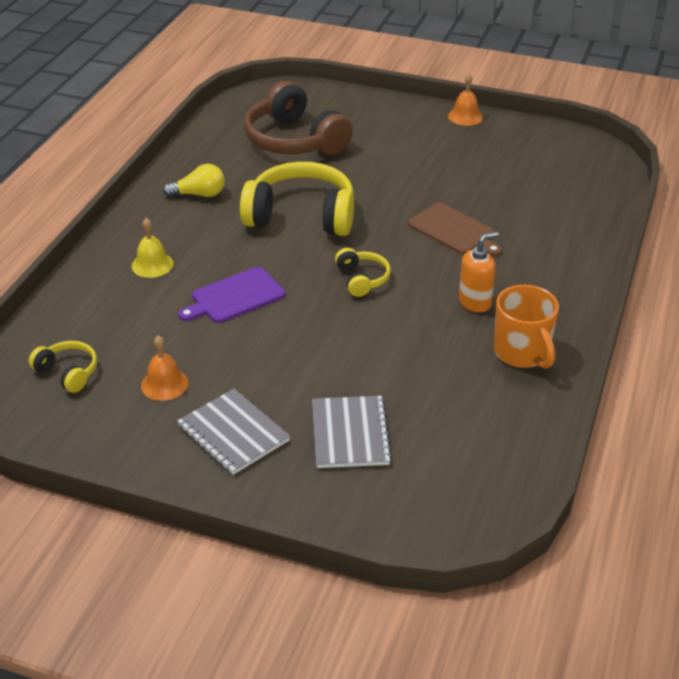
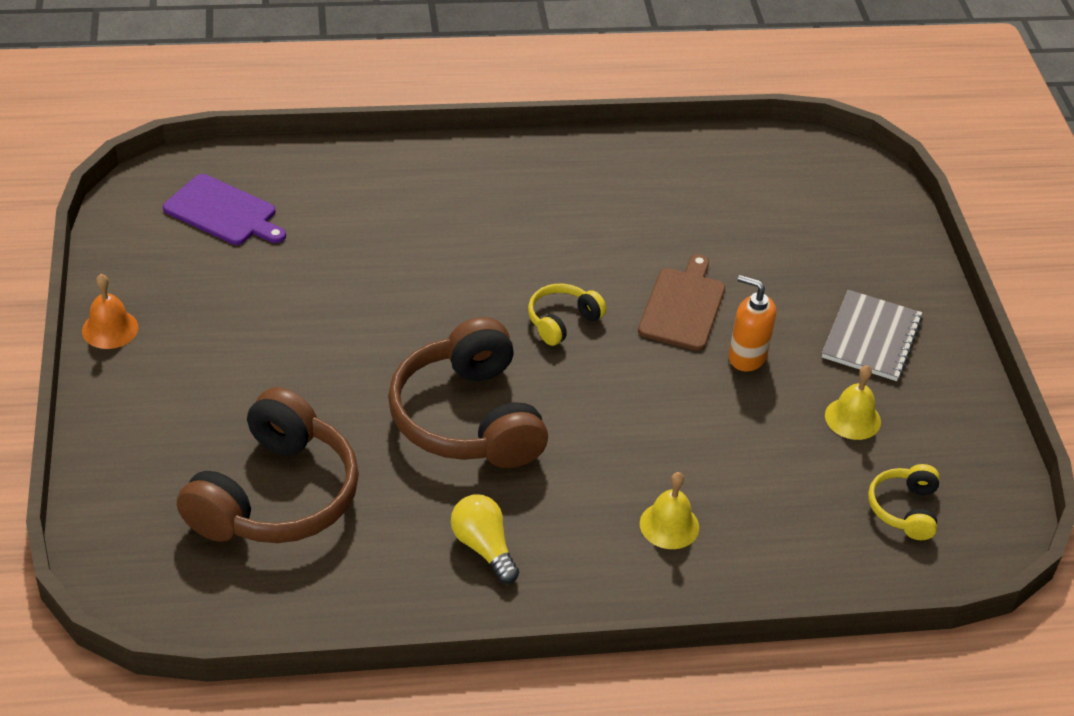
camera: 120 degrees left, 5 degrees up
(164, 384) = (852, 418): orange bell -> yellow bell
(235, 297) = (672, 419): purple cutting board -> purple cutting board (223, 212)
(301, 216) = (467, 418): yellow headphones -> brown headphones
(350, 434) = (803, 258): grey notebook -> none
(454, 230) = (413, 271): brown cutting board -> brown cutting board (683, 306)
(475, 302) = (541, 223): orange soap dispenser -> orange soap dispenser (746, 357)
(522, 353) = (599, 174): orange mug -> none

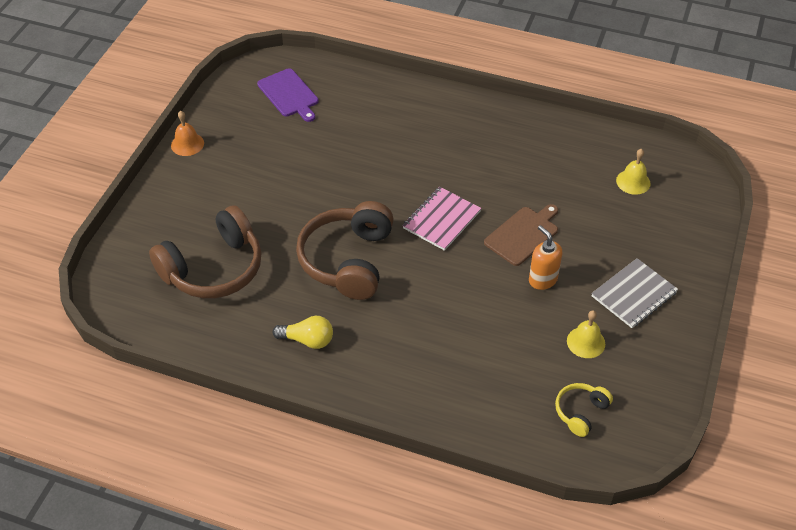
camera: 30 degrees right, 5 degrees up
(483, 547) = (307, 340): yellow light bulb -> yellow light bulb turned 105 degrees clockwise
(562, 321) = (441, 220): yellow headphones -> pink notebook
(669, 525) = (424, 367): yellow bell -> yellow bell (633, 182)

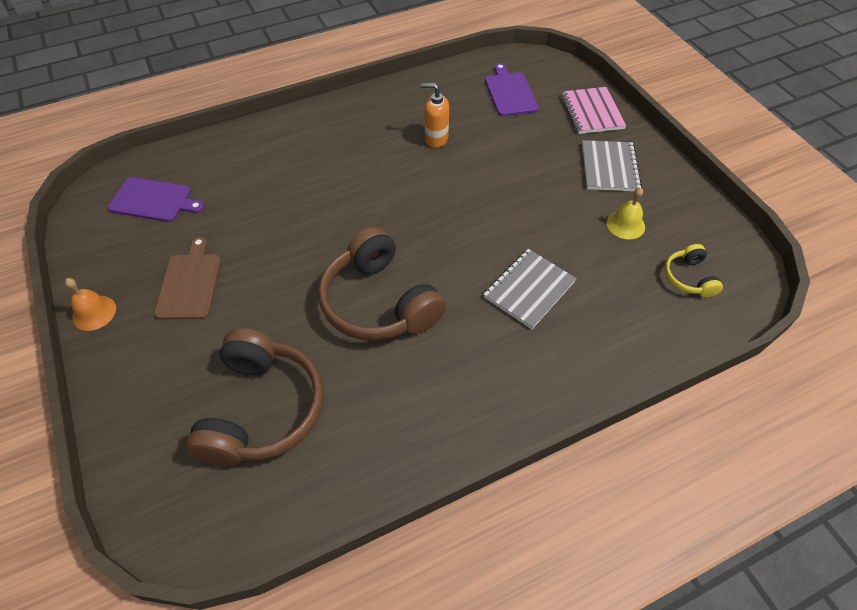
camera: 45 degrees left, 5 degrees up
(307, 340) = (430, 400): yellow light bulb -> none
(441, 220) = (414, 212): pink notebook -> pink notebook (592, 112)
(453, 328) = (529, 289): none -> grey notebook
(523, 234) = (486, 180): brown cutting board -> brown cutting board (190, 283)
(542, 279) = (541, 202): orange soap dispenser -> orange soap dispenser (436, 139)
(633, 182) = (510, 92): yellow bell -> purple cutting board

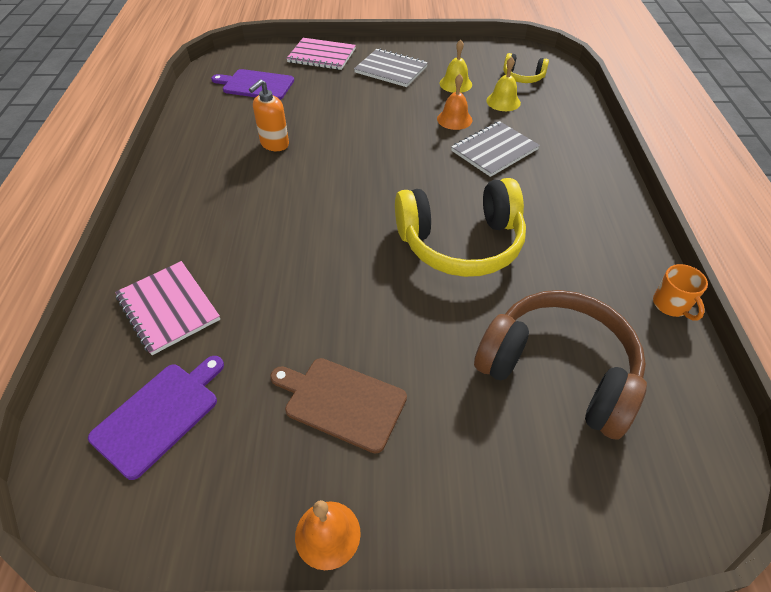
camera: 65 degrees left, 5 degrees down
(236, 164) = (168, 308): none -> pink notebook
(376, 489) = (671, 305): none -> orange mug
(379, 302) = (461, 243): brown headphones -> yellow headphones
(529, 289) = (494, 150): grey notebook -> grey notebook turned 75 degrees clockwise
(560, 243) = (454, 119): none -> orange bell
(623, 273) = (503, 101): none -> yellow bell

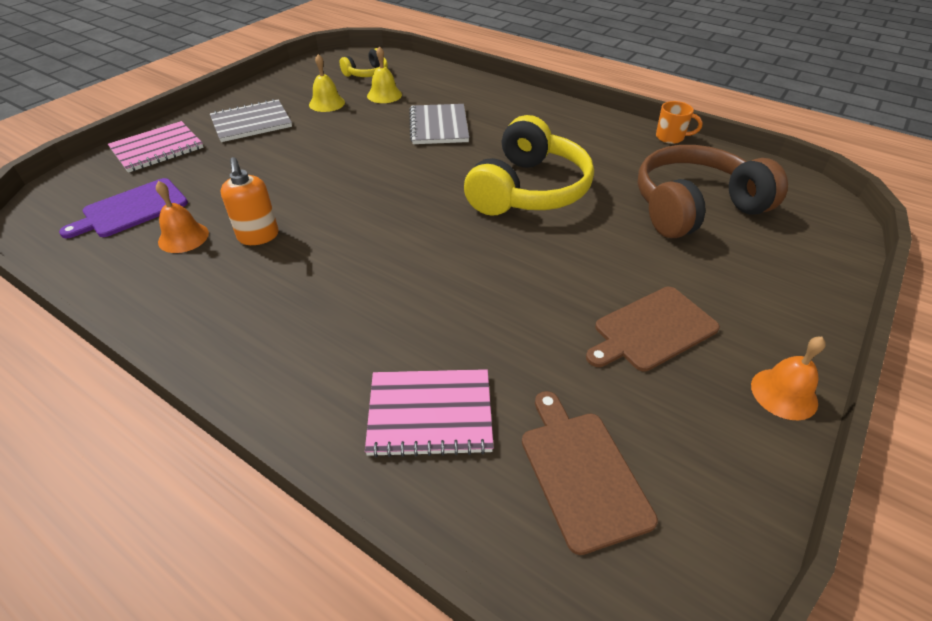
camera: 55 degrees left, 5 degrees down
(159, 415) = (582, 473): purple cutting board -> brown cutting board
(454, 119) = (373, 125): orange bell -> orange bell (183, 237)

